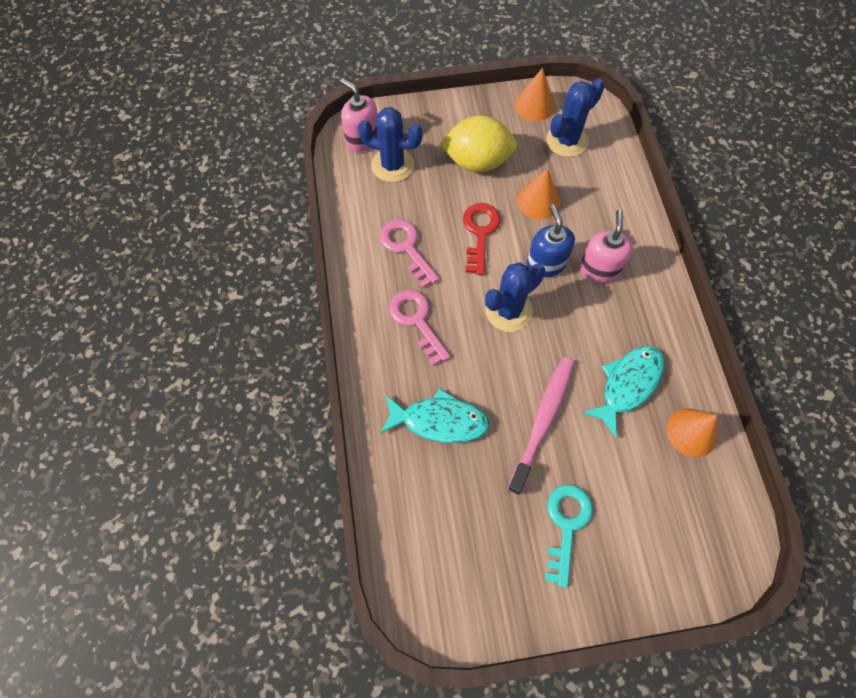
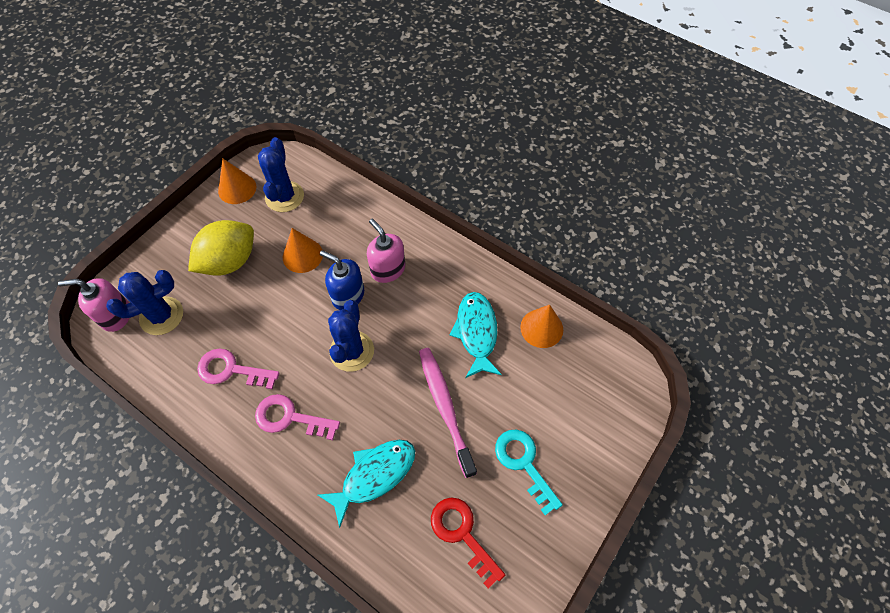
camera: 45 degrees left, 5 degrees down
(480, 233) = (279, 312): red key -> red key (462, 534)

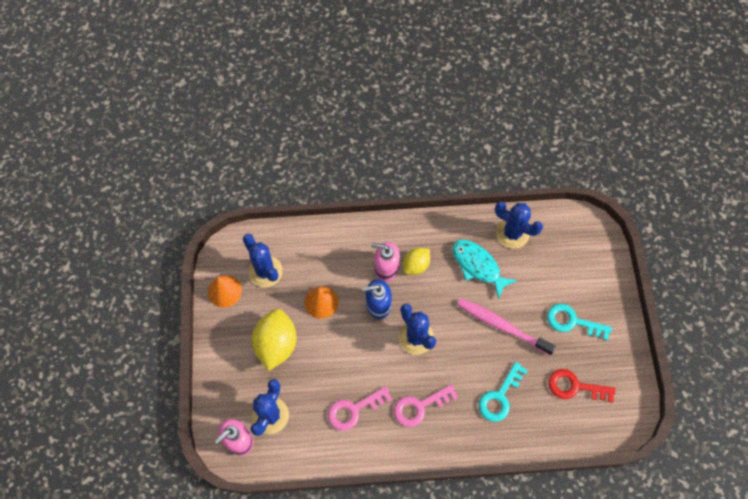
camera: 40 degrees left, 5 degrees up
(374, 475) = (500, 397): turquoise fish -> turquoise key
(417, 287) = (416, 265): none -> yellow lemon
(541, 328) = (512, 233): orange cone -> blue cactus

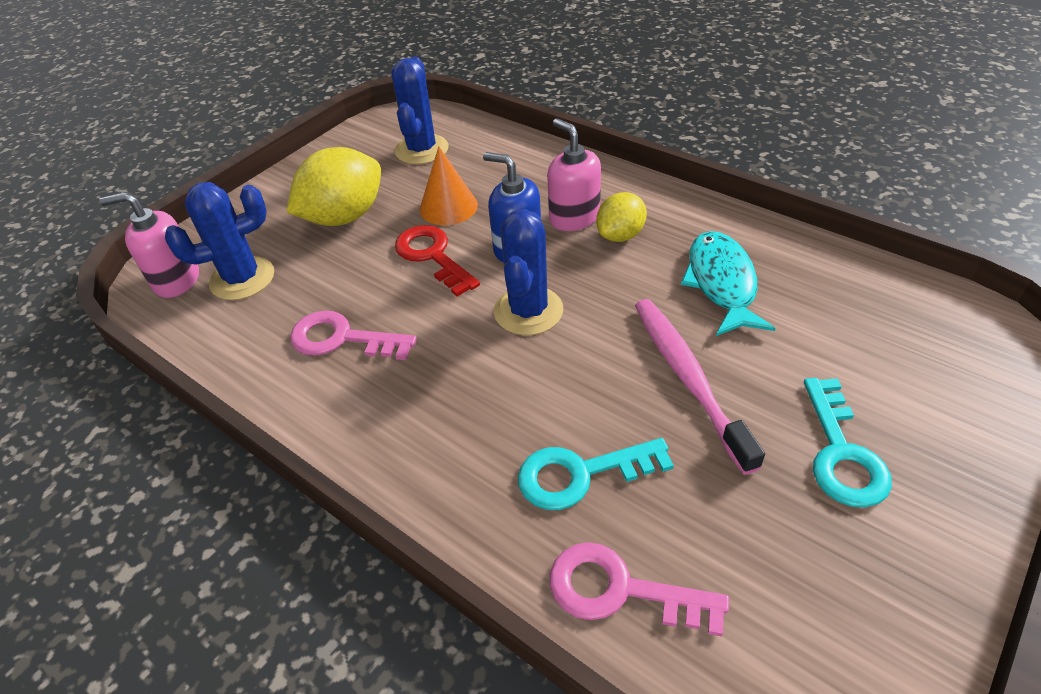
camera: 45 degrees right, 20 degrees down
(224, 291) = (357, 145): orange cone -> none
(416, 265) = (620, 235): yellow lemon -> yellow lemon turned 45 degrees counterclockwise
(419, 407) = (434, 397): pink key -> pink key (620, 590)
(512, 233) = (824, 275): blue cactus -> none
(572, 322) = (841, 453): turquoise key -> turquoise key turned 150 degrees counterclockwise
(575, 387) = (752, 563): red key -> red key (432, 256)

